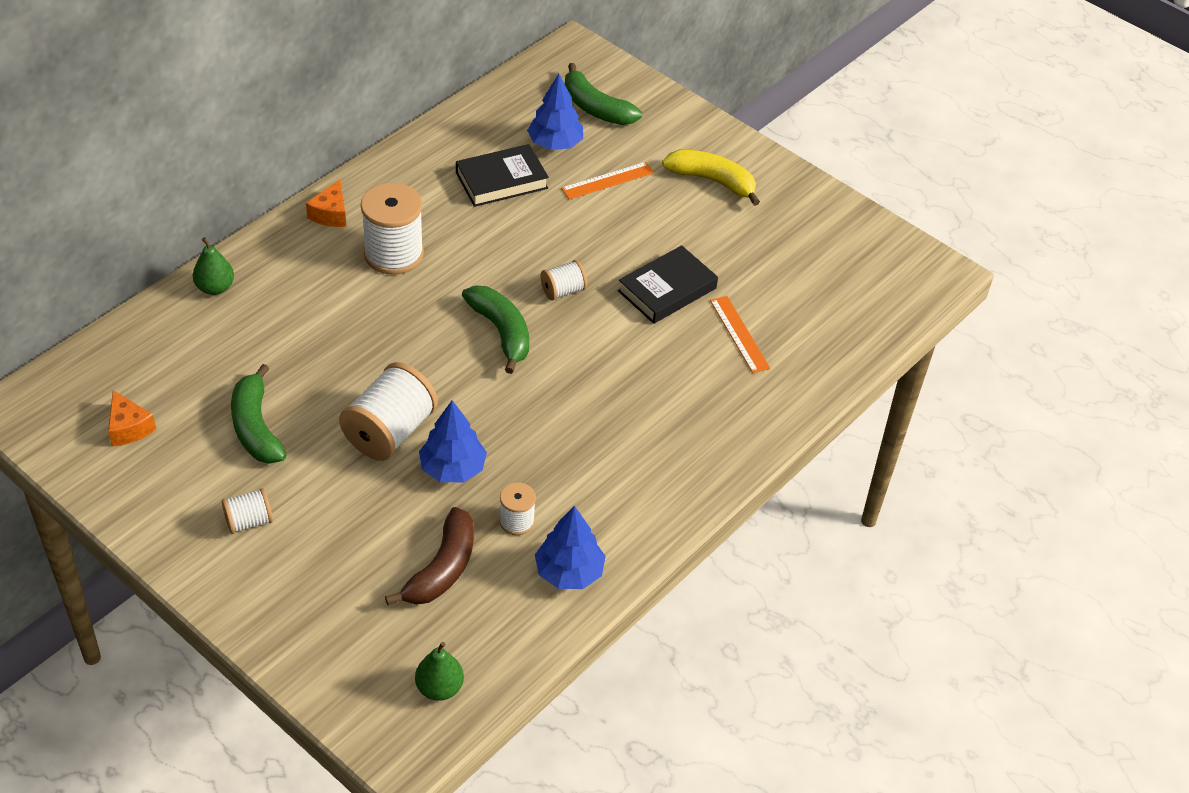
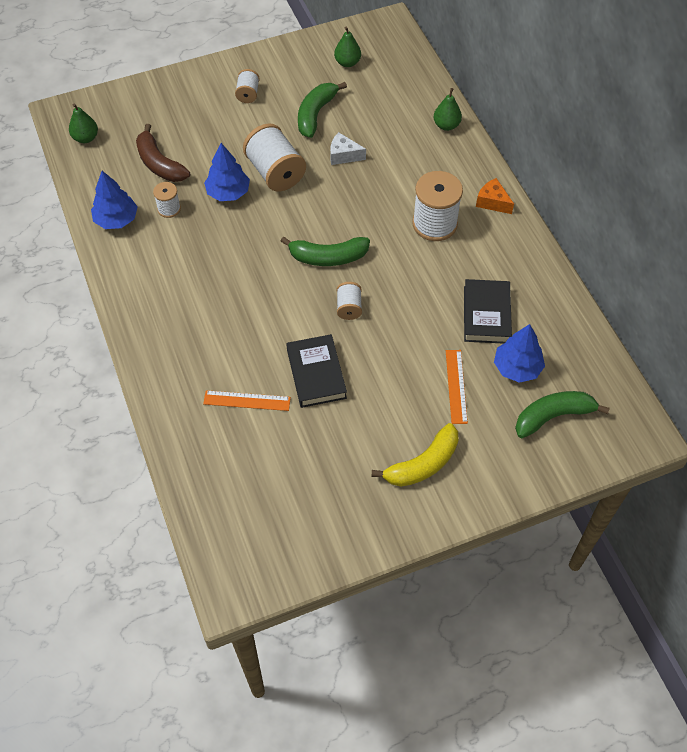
camera: 120 degrees right, 10 degrees up
(129, 428) = (347, 63): orange cheese -> green pear
(256, 427) = (316, 114): green banana -> green banana turned 75 degrees counterclockwise
(322, 372) = (343, 155): none -> white cheese

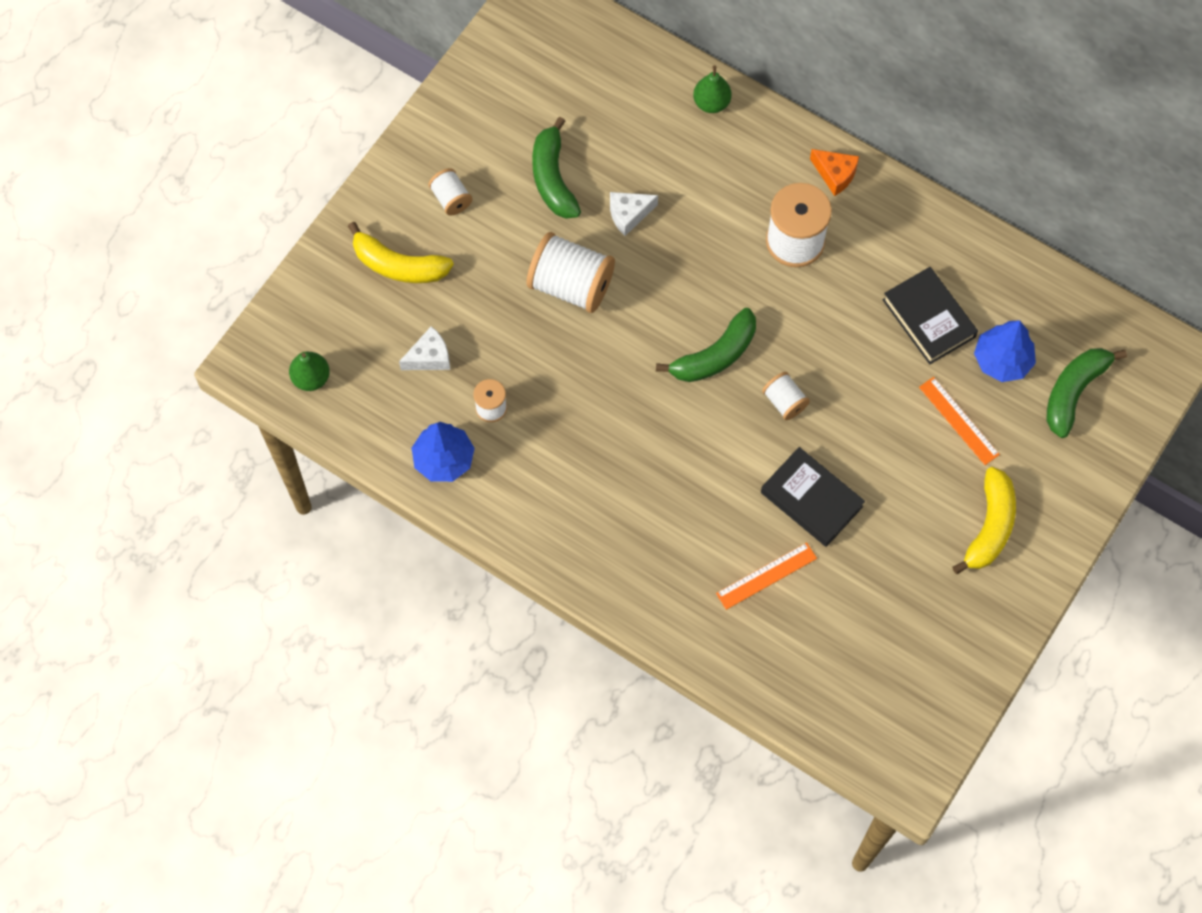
camera: 35 degrees left, 10 degrees up
(160, 164) = (429, 357): brown banana -> white cheese
(187, 110) = (399, 265): none -> yellow banana
(228, 192) = (539, 345): blue tree -> none
(347, 63) = (532, 83): green pear -> none
(492, 202) = (835, 174): orange cheese -> orange cheese turned 150 degrees counterclockwise

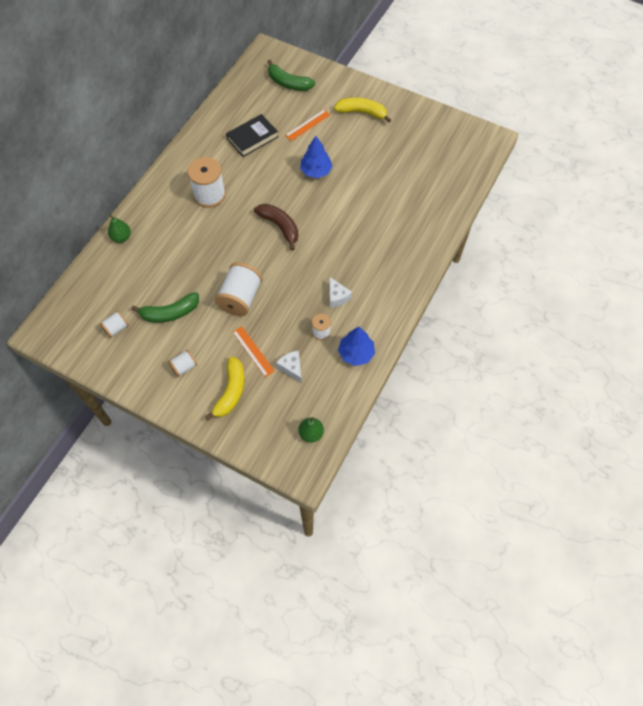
camera: 95 degrees left, 5 degrees down
(629, 214) = (194, 272): white cheese -> white cheese (337, 297)
(715, 355) = (280, 226): green banana -> brown banana
(766, 575) = (401, 198): orange ruler -> orange ruler (253, 351)
(784, 402) = (304, 195): white spool -> white spool (116, 328)
(811, 499) = (357, 181): black book -> none
(835, 174) = (168, 179): orange cheese -> none
(1002, 360) = (273, 109): blue tree -> blue tree (316, 171)

